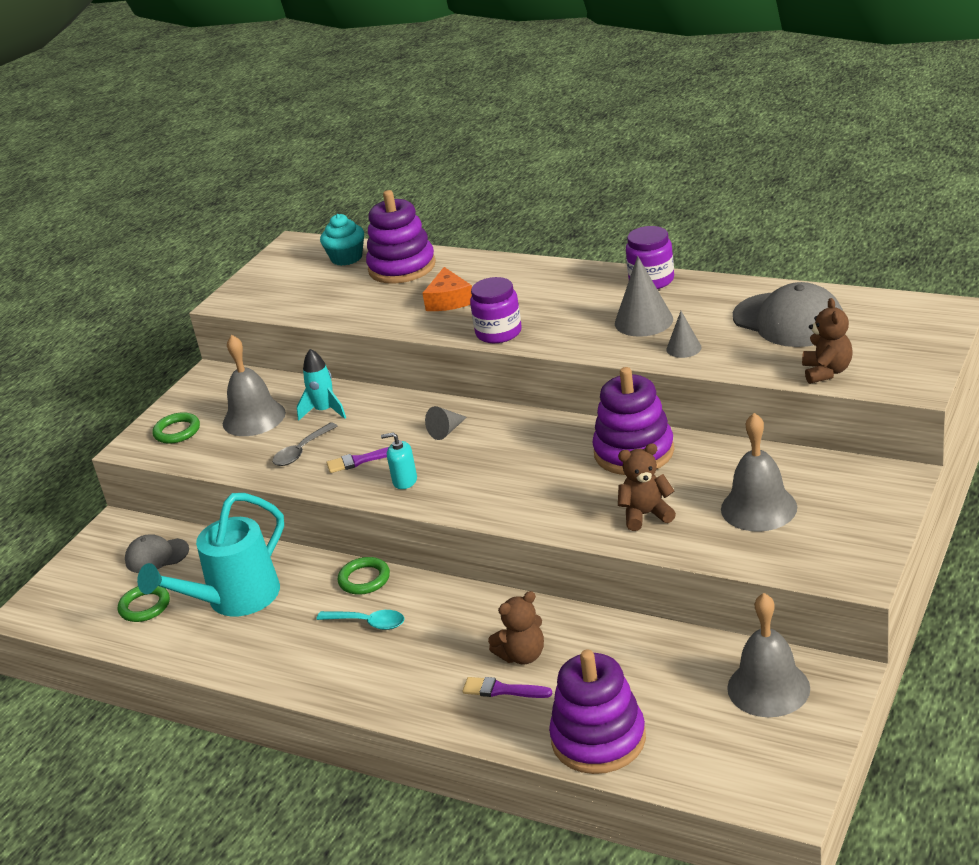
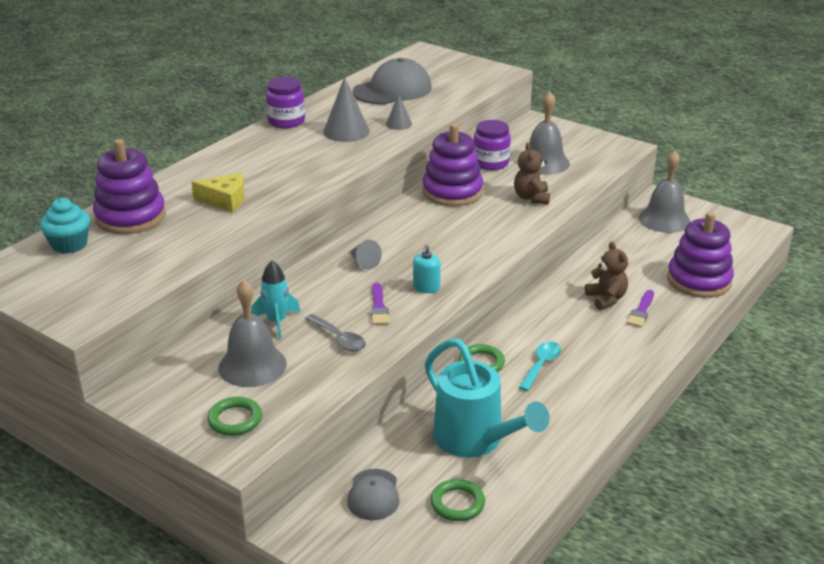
camera: 85 degrees left, 0 degrees up
(449, 300) = (225, 200): orange cheese -> yellow cheese
(498, 333) = (307, 184): purple jar -> purple jar (491, 163)
(826, 372) = (467, 90): brown teddy bear -> none

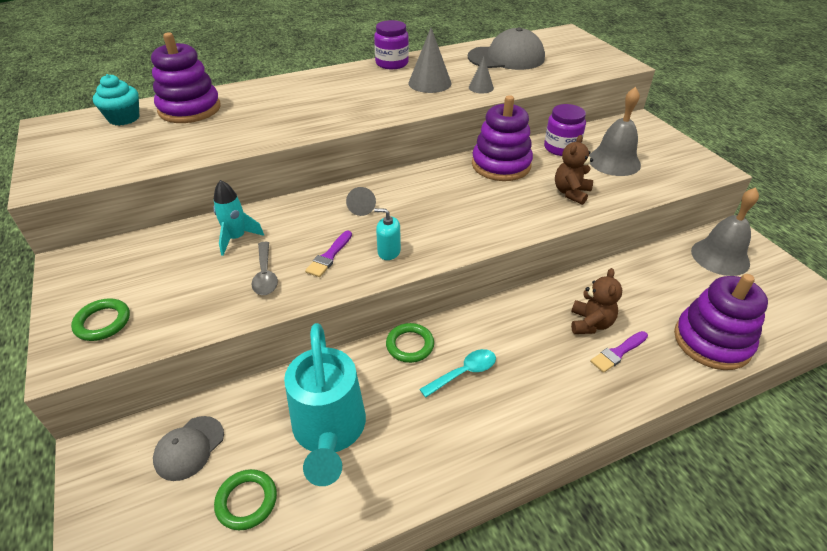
camera: 30 degrees right, 10 degrees up
(225, 200) = (270, 115): yellow cheese -> none
(252, 365) = (174, 273): grey bell -> none
(426, 288) = (389, 252): turquoise soap dispenser -> turquoise soap dispenser turned 60 degrees clockwise

